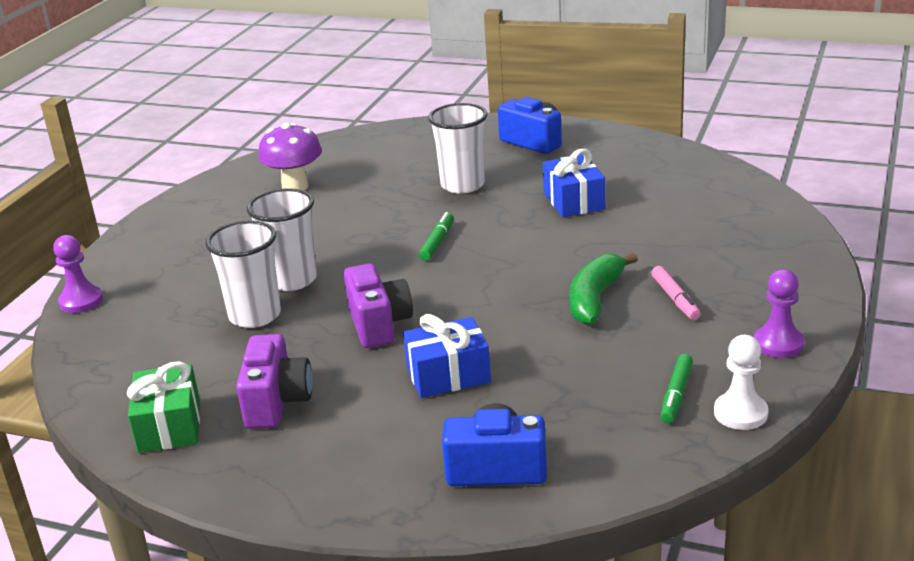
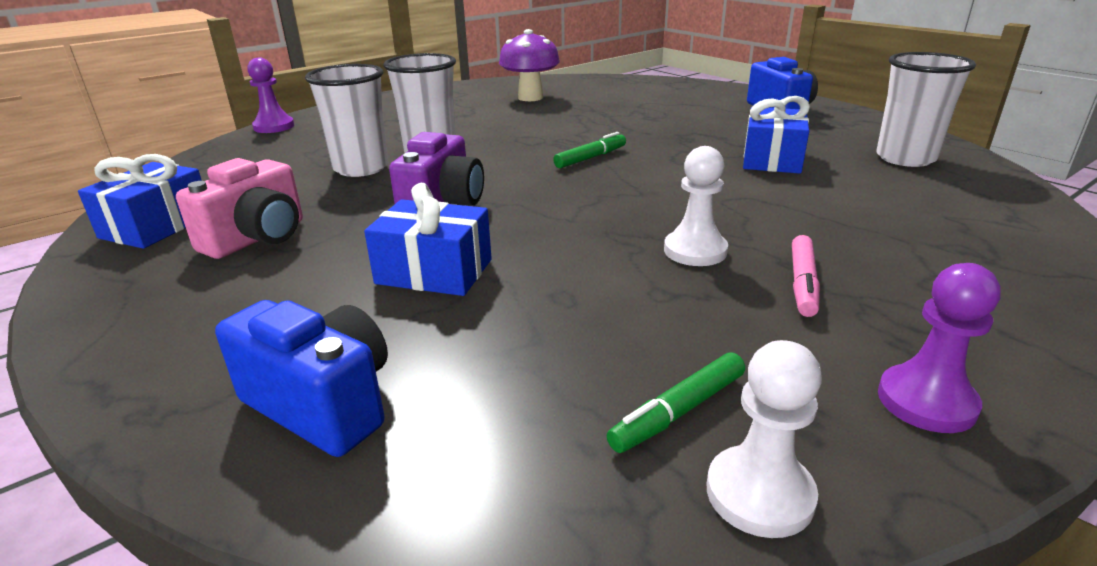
camera: 30 degrees right, 0 degrees up
(169, 426) = (156, 226): green gift -> blue gift
(277, 402) = (257, 238): purple camera -> pink camera
(463, 185) = (672, 124): white cup -> white cup (905, 158)
(595, 299) = (695, 251): green banana -> white pawn

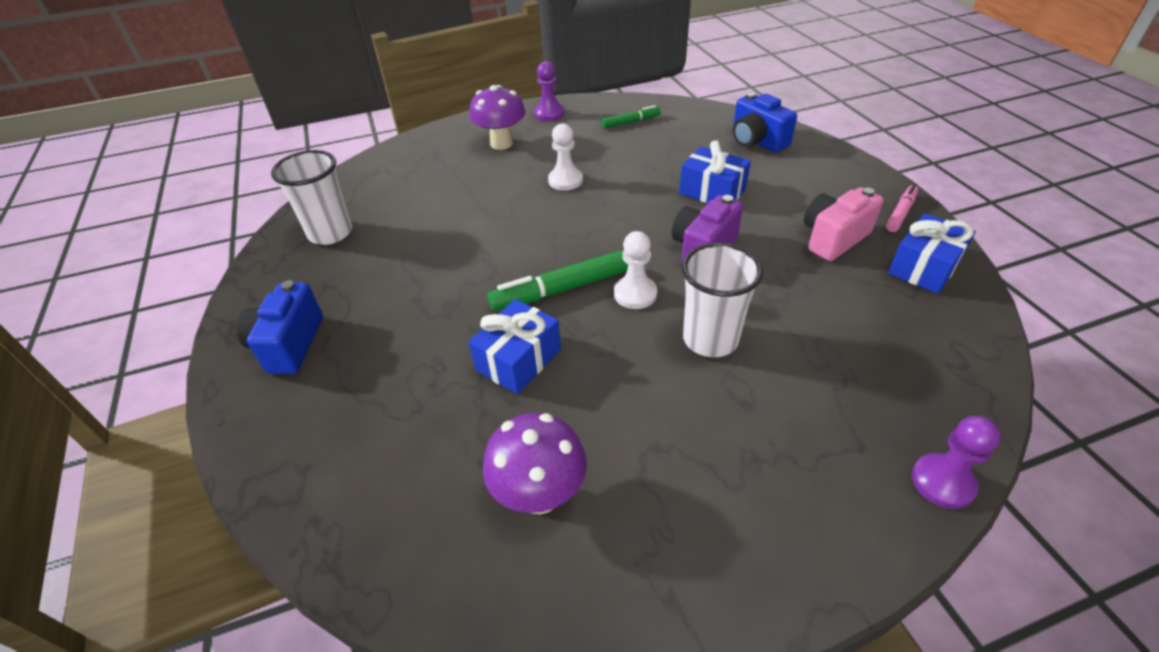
camera: 160 degrees left, 15 degrees up
(361, 168) = (780, 322): white cup -> none
(590, 158) = (560, 290): green marker -> green marker, size x1.69
(759, 494) = (623, 104): white pawn -> white pawn (635, 294)
(772, 159) = (421, 253): blue gift -> blue gift (518, 360)
(802, 283) = (535, 155): pink marker -> pink marker (900, 213)
(903, 296) = (501, 143): none -> purple mushroom

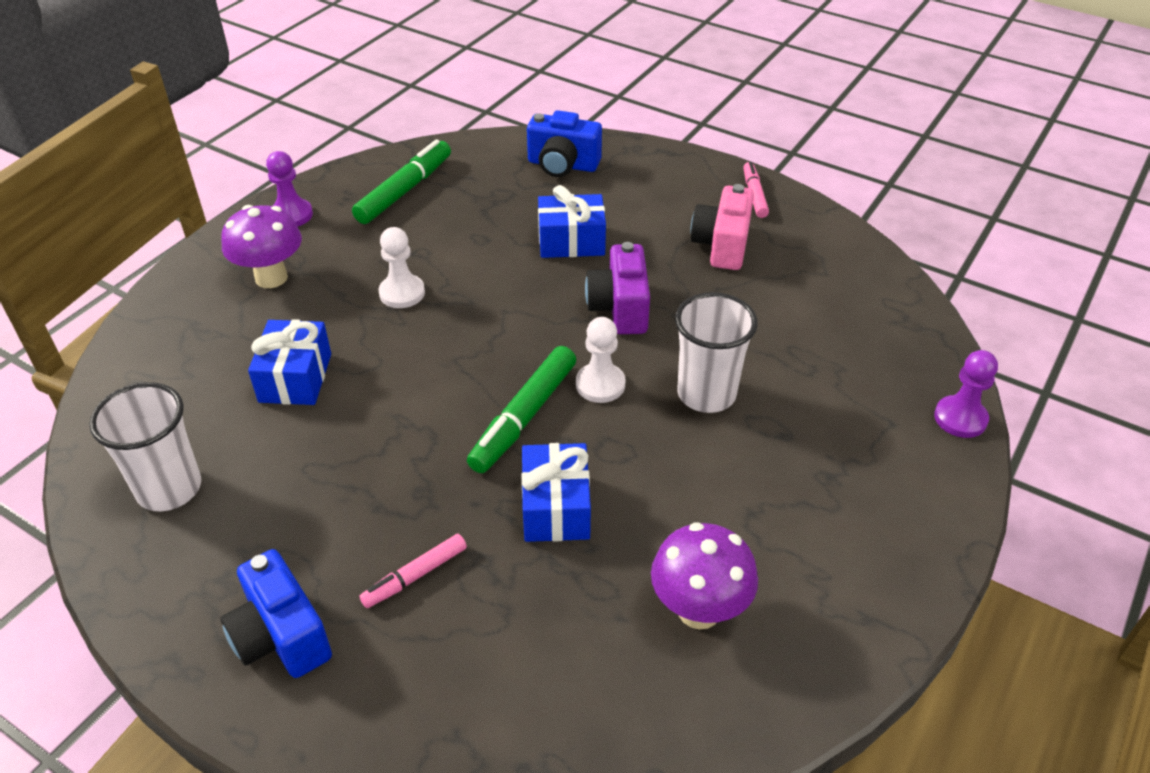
camera: 40 degrees left, 0 degrees up
(391, 353) = (415, 576): none -> pink marker
(630, 122) = (404, 190): green marker -> green marker, size x1.69
(924, 267) = (813, 242): blue gift -> blue gift (295, 378)

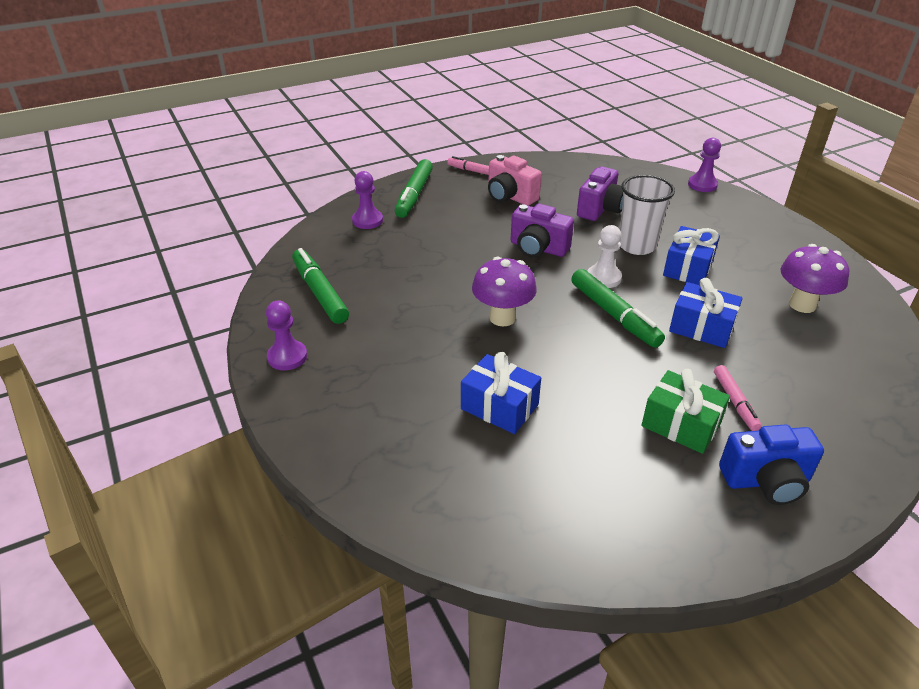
camera: 60 degrees left, 5 degrees down
(169, 488) = (583, 510): white cup -> none
(271, 278) = (362, 389): purple mushroom -> purple mushroom (502, 318)
(343, 533) = (681, 425): none -> green gift
(402, 293) = (444, 328): white pawn -> none
(562, 165) = (367, 220): blue camera -> purple pawn
(571, 241) = (455, 244): blue gift -> blue gift (688, 268)
(649, 174) = (414, 195): none -> green marker
(771, 332) = (600, 209): none -> purple camera

